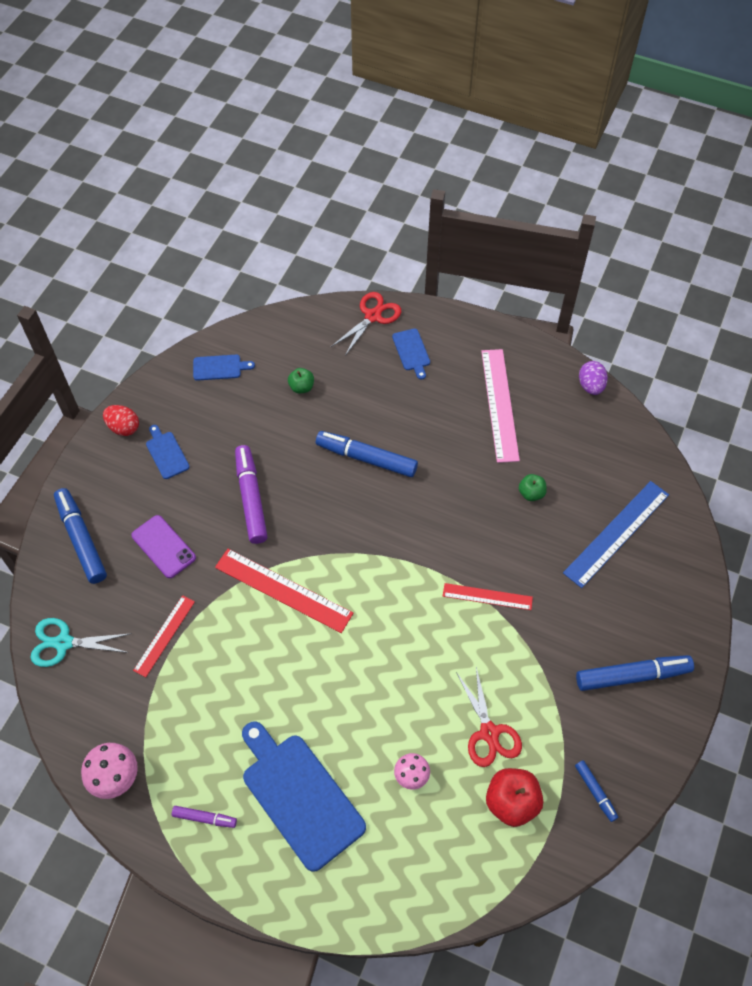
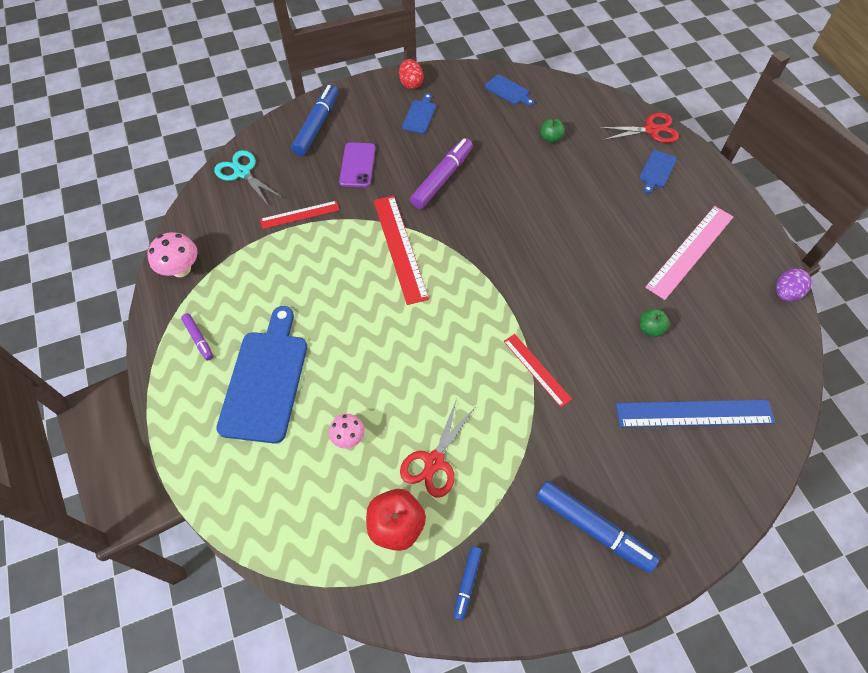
camera: 45 degrees right, 0 degrees up
(366, 458) = (547, 212): blue marker -> none

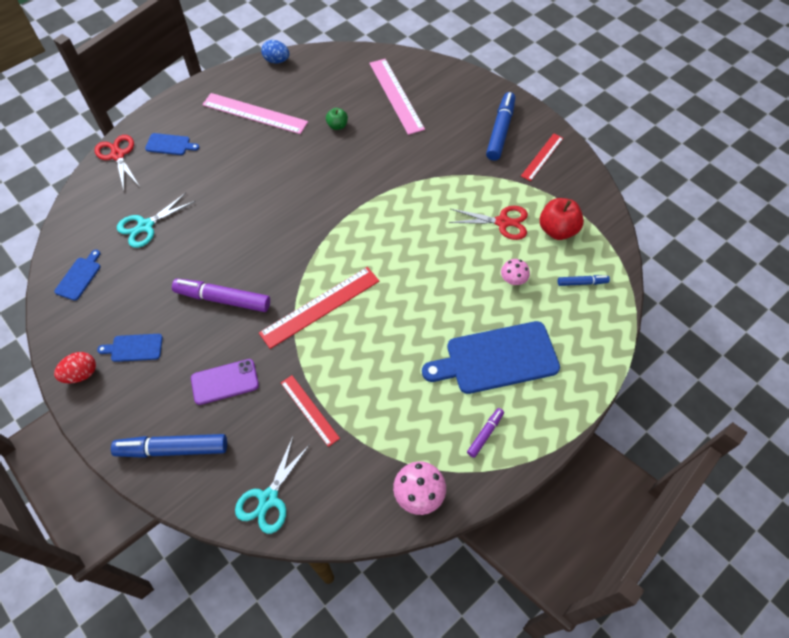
camera: 110 degrees left, 0 degrees up
(467, 583) = (569, 183): blue marker -> blue marker (582, 283)
(536, 369) = (401, 182): red ruler -> red ruler (542, 157)
(550, 138) = (145, 226): green apple -> turquoise scissors
(694, 414) = (396, 95): blue ruler -> pink ruler
(785, 293) = (277, 61): purple egg -> blue egg

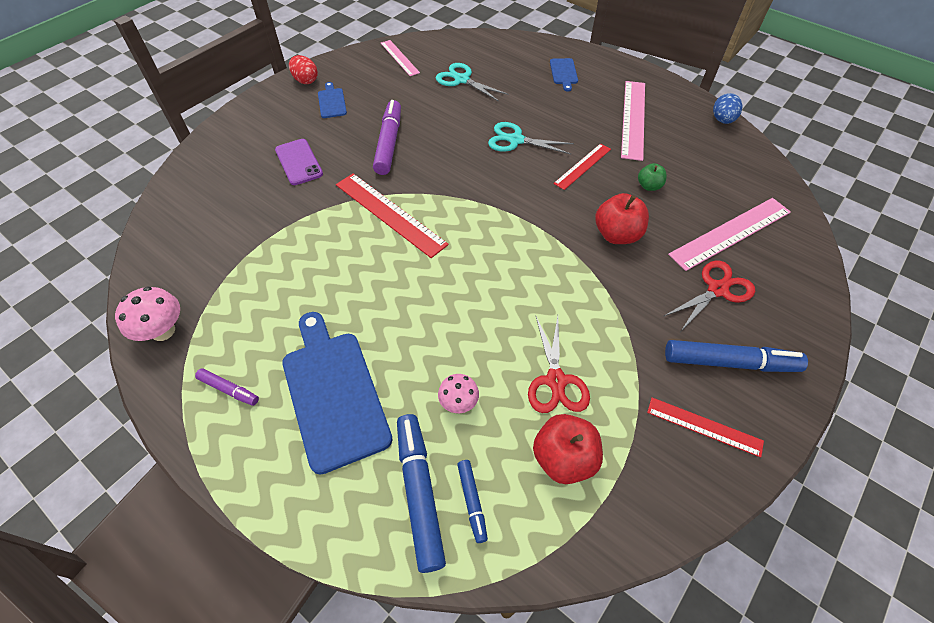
camera: 80 degrees right, 5 degrees down
(79, 277) = (399, 58): blue cutting board -> pink ruler
(118, 155) = (537, 47): red scissors -> red scissors (717, 289)
(173, 449) = (233, 144): blue marker -> blue marker (419, 492)
(268, 499) = (178, 213): turquoise scissors -> turquoise scissors (515, 140)
(309, 410) = (267, 226): red ruler -> red ruler (582, 166)
(382, 158) = (617, 235): none -> red apple

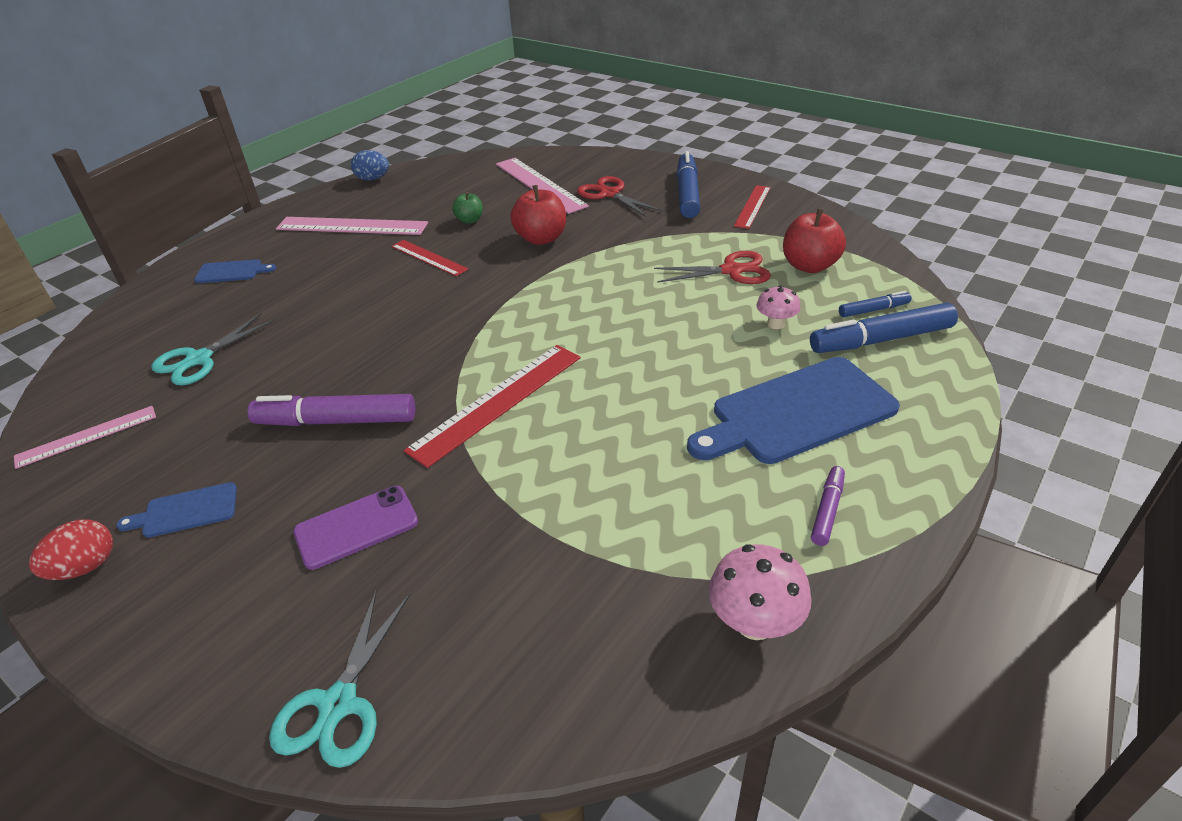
camera: 90 degrees left, 15 degrees down
(515, 140) = (366, 305): turquoise scissors -> turquoise scissors (338, 704)

